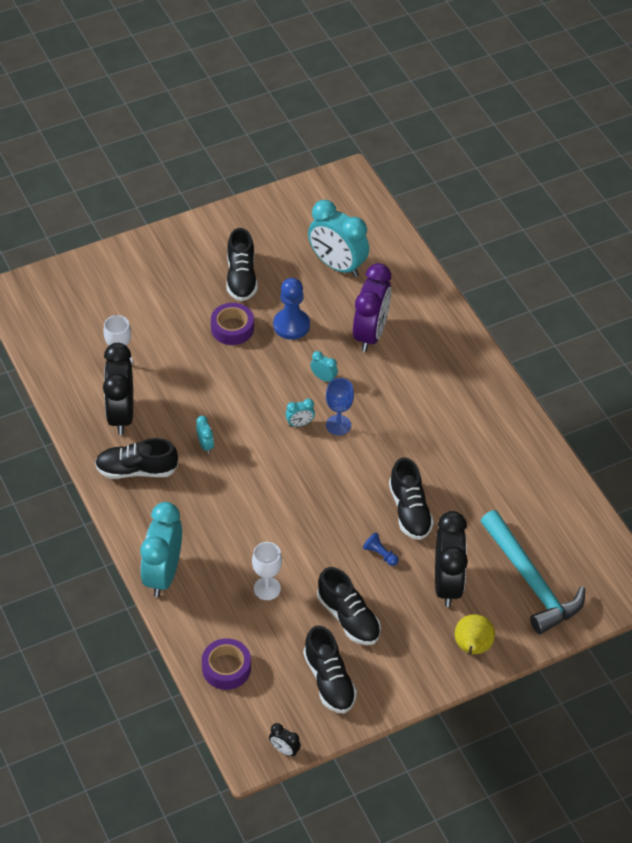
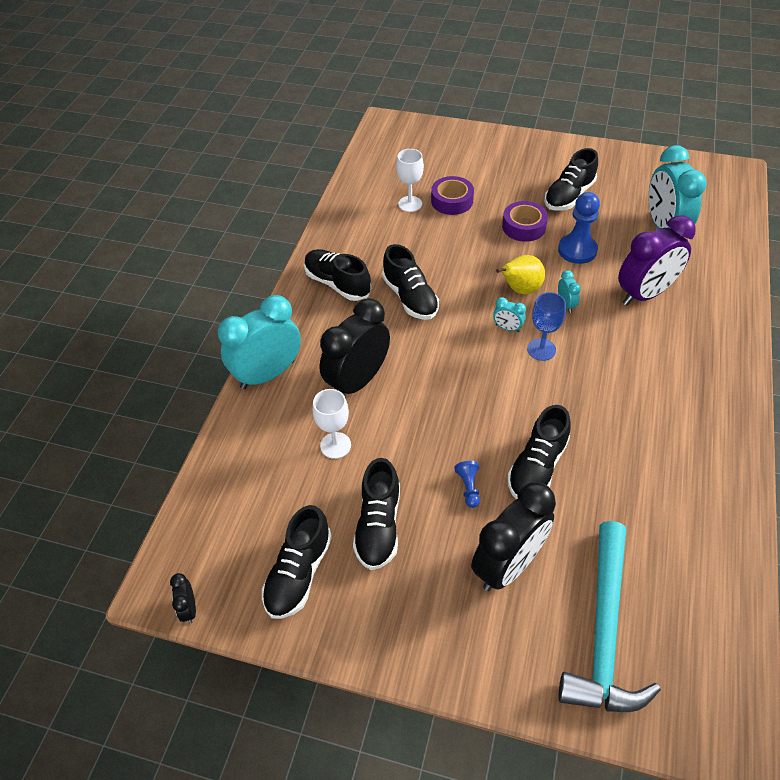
camera: 45 degrees right, 0 degrees up
(121, 414) = (370, 239): black clock -> black clock (357, 381)
(205, 445) = (410, 298): turquoise clock -> black shoe
(226, 668) = (227, 489): purple tape -> purple tape (452, 201)
(472, 648) = (470, 654): yellow pear -> yellow pear (520, 289)

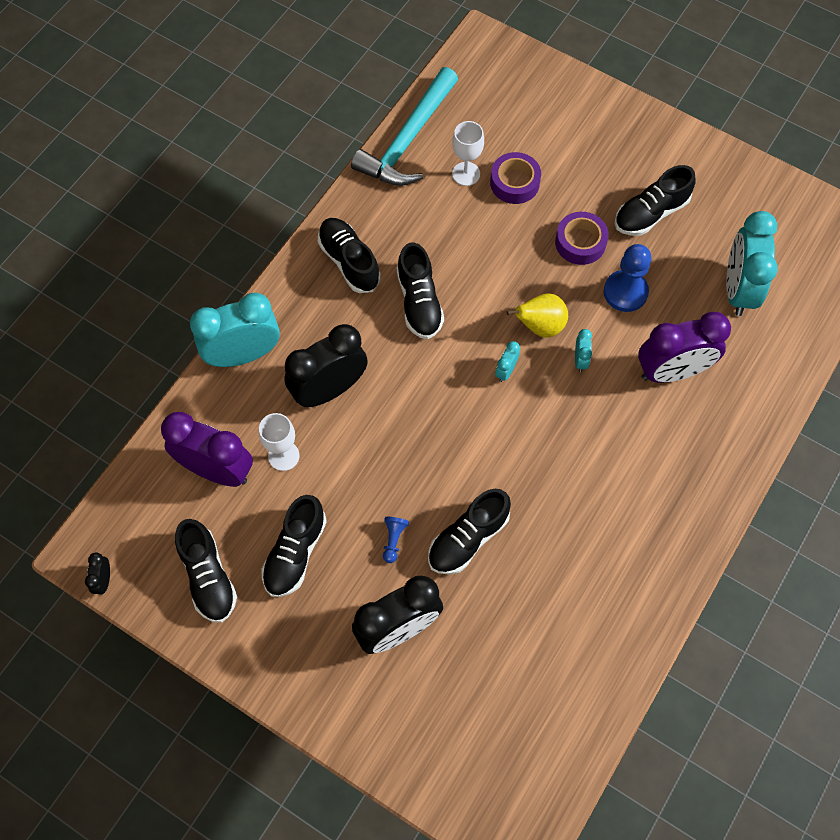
camera: 15 degrees right, 15 degrees up
(274, 474) = (217, 470): none -> purple clock
(299, 573) = (208, 577): black shoe -> black shoe turned 60 degrees counterclockwise
(507, 328) = (506, 371): turquoise clock -> turquoise clock turned 75 degrees clockwise
(541, 349) = (530, 408): blue goblet -> none
(604, 631) = (457, 717): turquoise hammer -> turquoise hammer (407, 140)

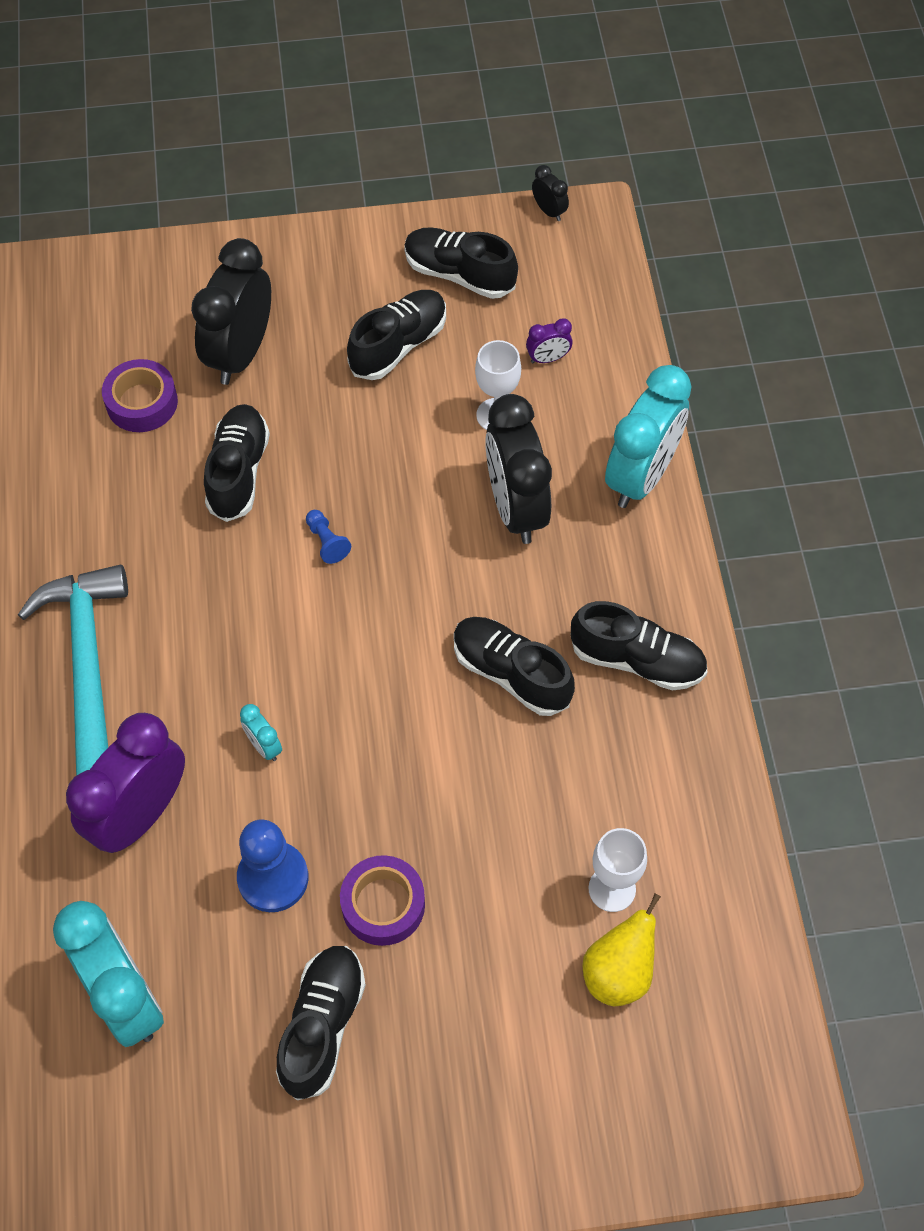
camera: 140 degrees right, 5 degrees down
(217, 470) = (548, 358): purple clock -> purple clock, size x0.42
(295, 553) = (398, 345): black shoe -> black shoe turned 60 degrees clockwise
(329, 389) = (515, 508): black clock -> black clock turned 150 degrees clockwise
(393, 540) = (313, 420): blue pawn -> blue pawn (327, 542)
(407, 140) = (731, 879): turquoise hammer -> turquoise hammer (88, 666)
(506, 371) = (341, 668): turquoise clock -> none
(514, 183) = (539, 926): purple tape -> purple tape (142, 402)
(540, 326) = (345, 751): yellow pear -> yellow pear (618, 972)

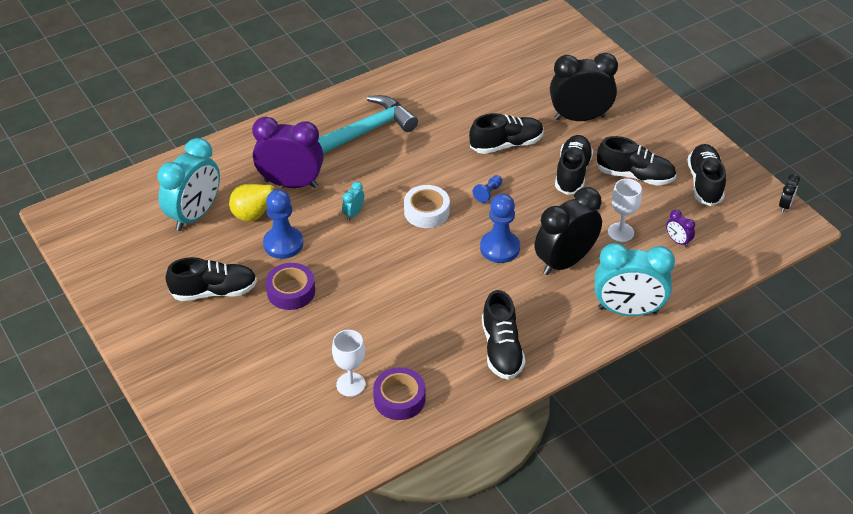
camera: 65 degrees right, 15 degrees down
(142, 402) = (521, 94): purple tape -> purple tape (399, 398)
(318, 641) = (426, 211): none -> white tape
(446, 577) = (499, 248): none -> blue pawn
(511, 673) = (457, 296): black shoe -> black shoe (572, 173)
(618, 972) = (302, 404): yellow pear -> yellow pear (253, 216)

